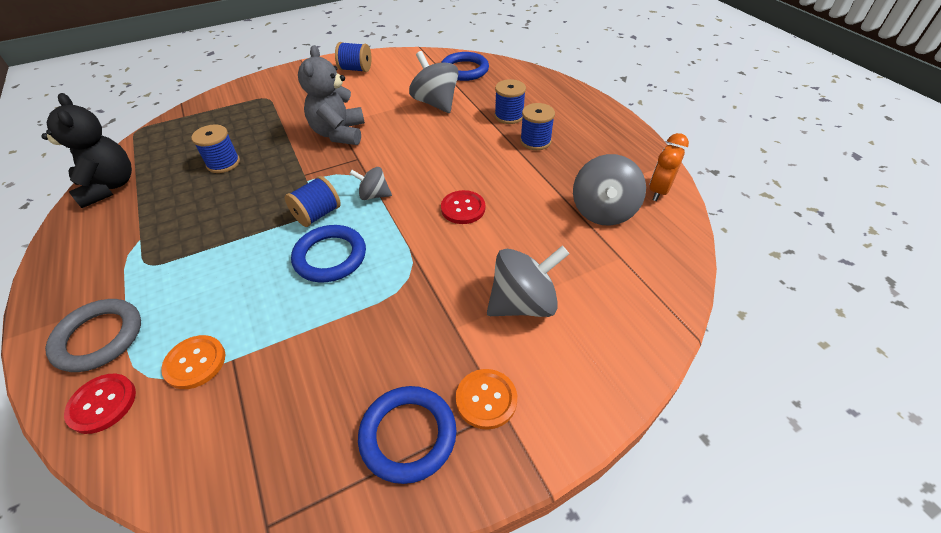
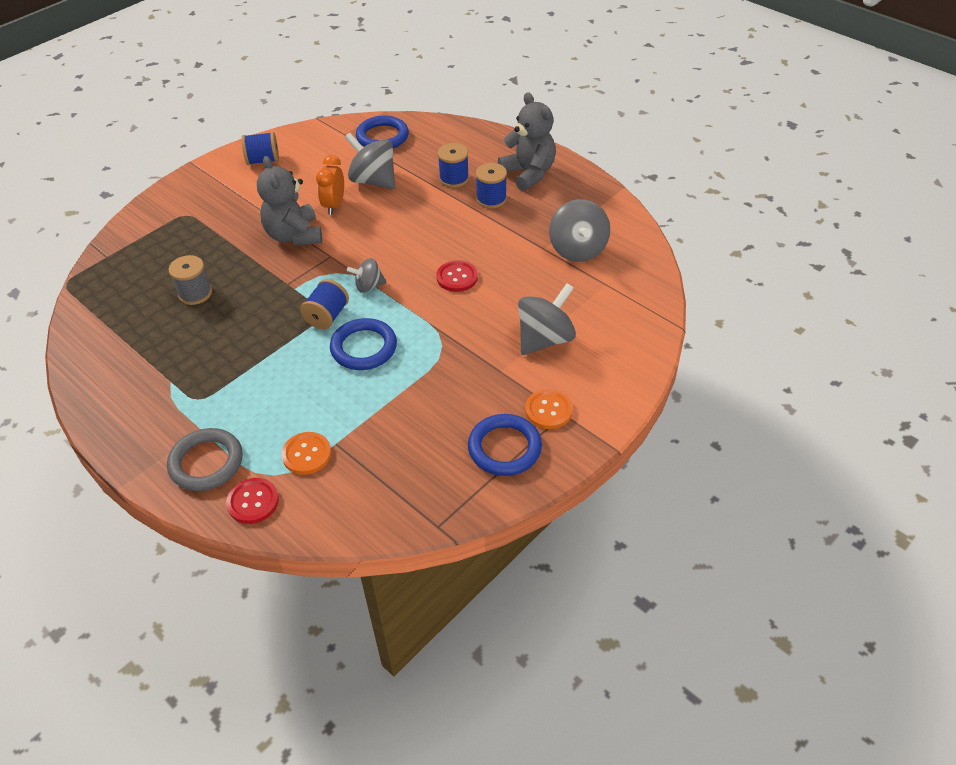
camera: 20 degrees left, 0 degrees up
(109, 187) = (92, 345): black teddy bear -> none
(223, 163) = (195, 293): blue spool -> grey spool
(583, 126) = (528, 174): none -> grey teddy bear
(659, 191) = (617, 220): orange clock -> orange clock (334, 205)

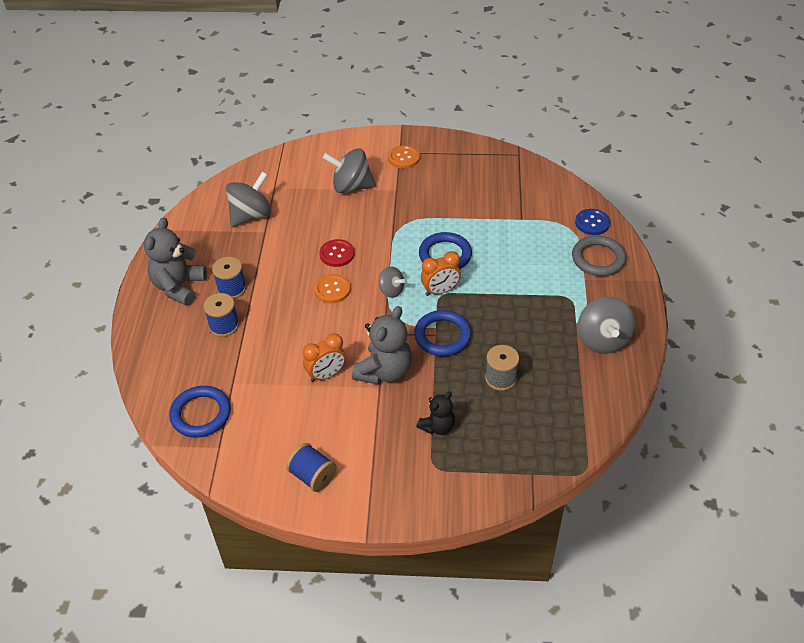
camera: 130 degrees left, 0 degrees up
(210, 234) = (437, 426): none -> black teddy bear
(253, 502) = (592, 223): red button -> blue button
(306, 454) = (542, 224): orange button -> orange button (332, 289)
(327, 316) = (440, 291): blue spool -> orange clock
(373, 181) = (271, 373): grey spinning top -> grey spinning top (602, 340)
(504, 448) = (447, 159): blue ring -> blue ring (442, 336)

